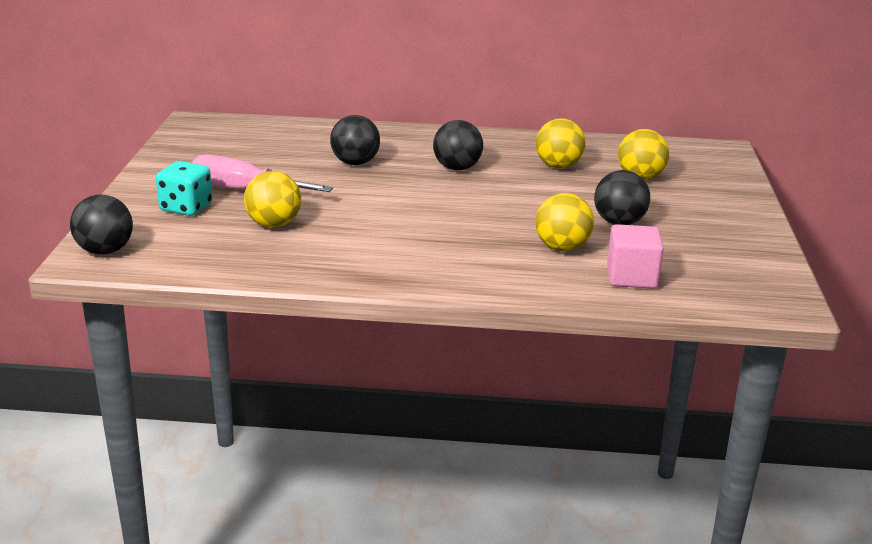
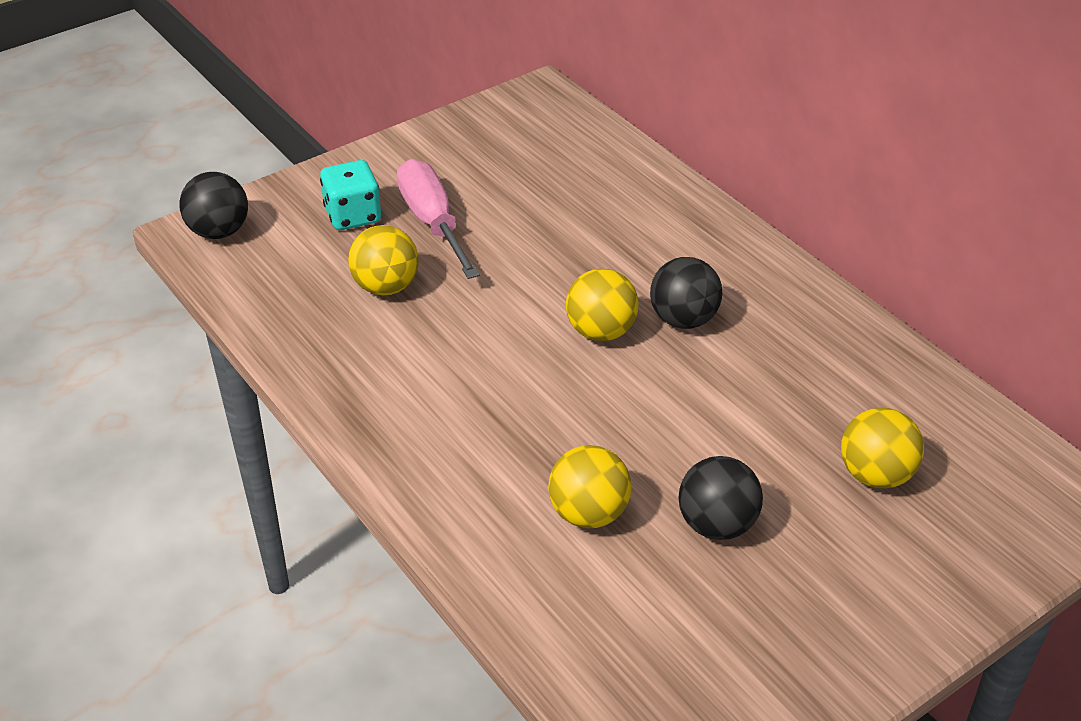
camera: 50 degrees right, 15 degrees up
(355, 163) = (592, 245): black ball -> none
(558, 166) = (805, 390): yellow ball -> yellow ball (601, 331)
(631, 277) = (585, 610): pink cube -> none

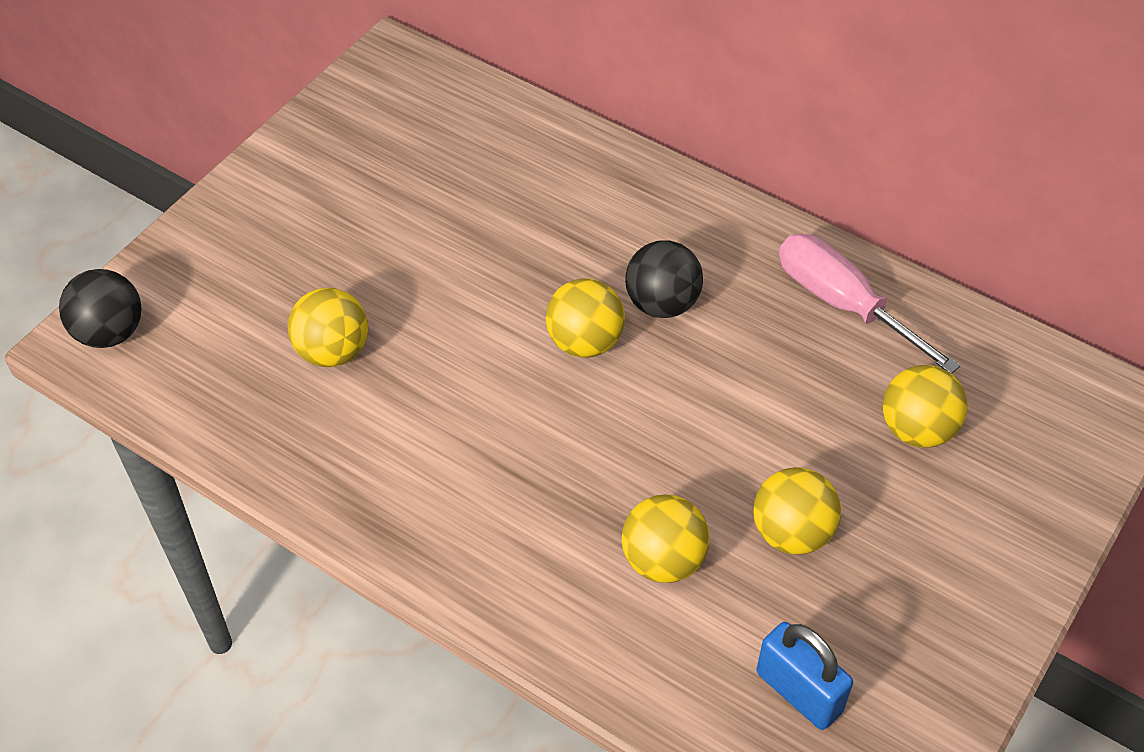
camera: 20 degrees left, 10 degrees up
(353, 216) = (254, 270): turquoise dice -> none
(433, 223) = (348, 256): pink screwdriver -> pink screwdriver (843, 304)
(662, 652) = (799, 692): none -> blue padlock
(716, 524) = (791, 533): black ball -> yellow ball

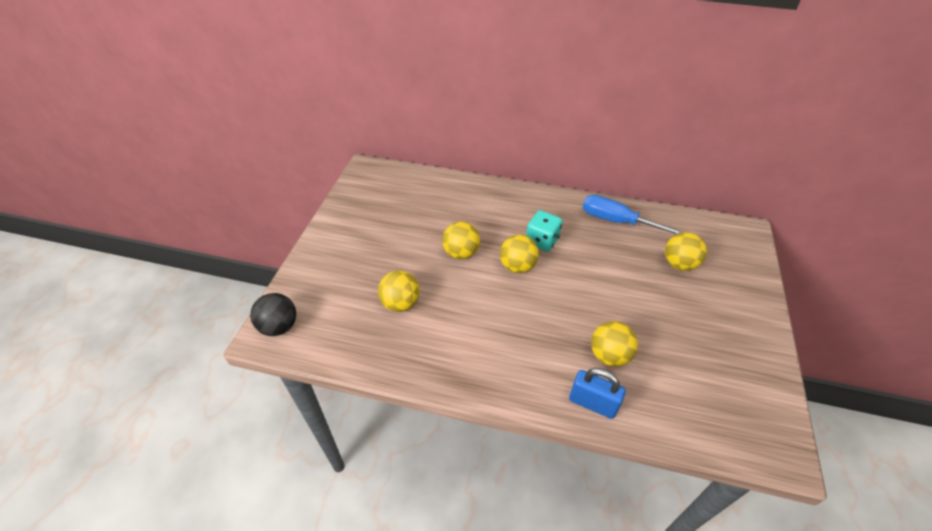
camera: 20 degrees left, 5 degrees down
(662, 303) = (542, 241): black ball -> turquoise dice
(791, 533) = (657, 324): yellow ball -> yellow ball (461, 253)
(799, 692) = (706, 398): blue padlock -> blue padlock (592, 403)
(843, 304) = (617, 221): pink screwdriver -> blue screwdriver

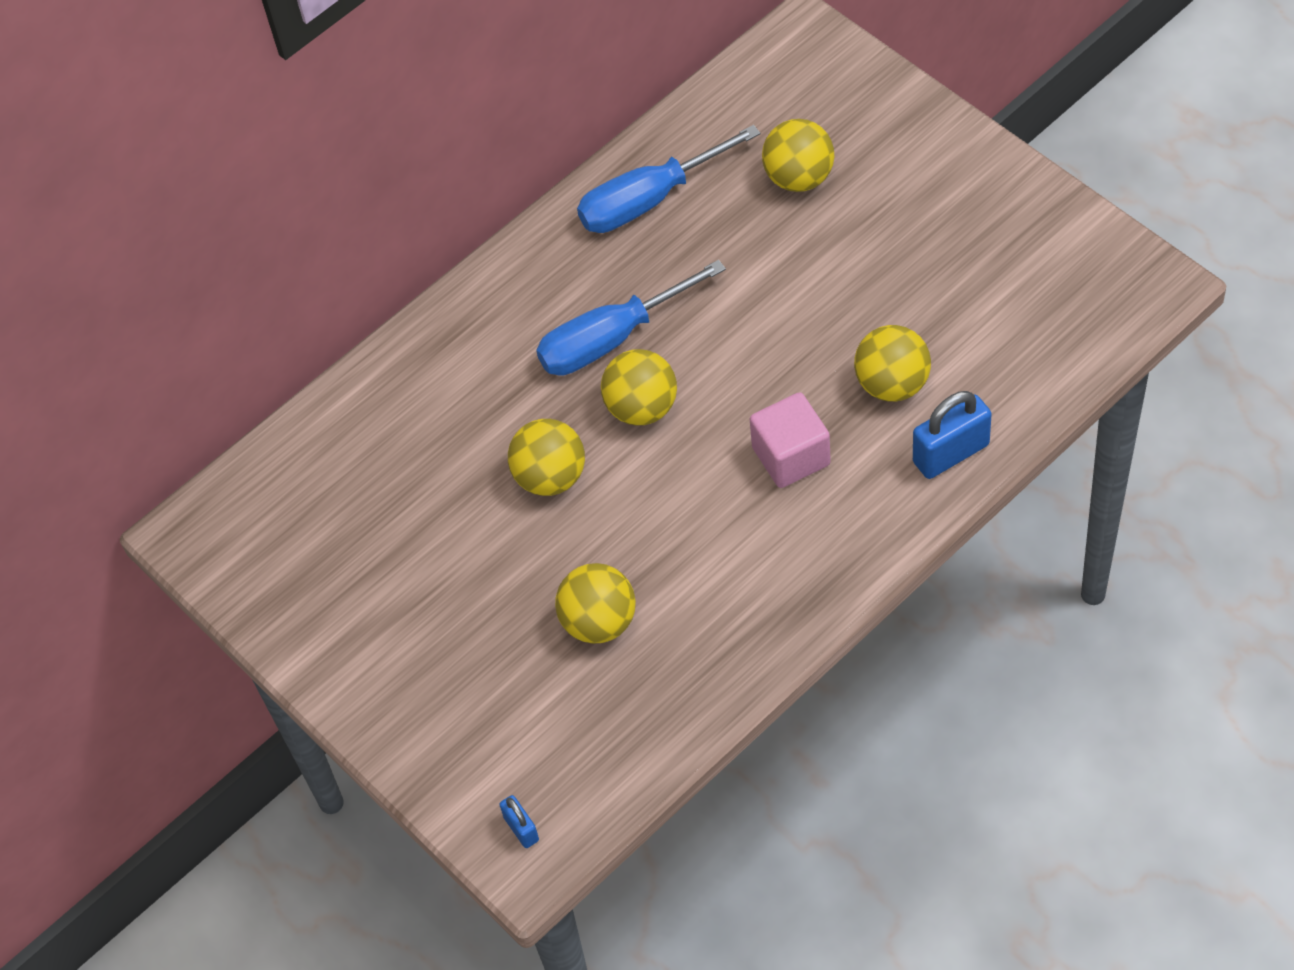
camera: 50 degrees left, 10 degrees up
(279, 326) = (521, 829): black ball -> blue padlock
(536, 333) = (791, 456): none -> pink cube
(542, 241) = (611, 339): turquoise dice -> blue screwdriver

